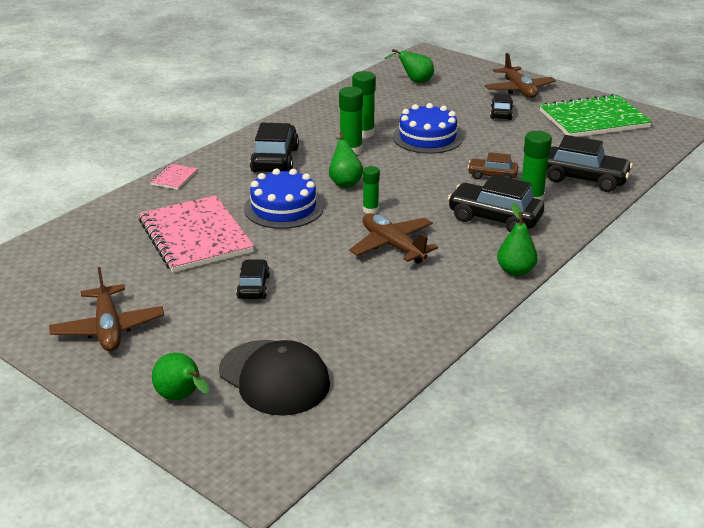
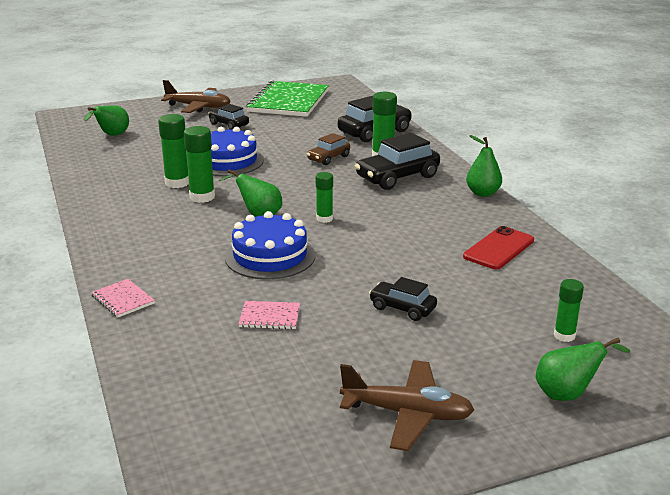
camera: 60 degrees left, 5 degrees down
(195, 236) = (270, 317): pink notebook -> pink notebook, size x0.42
(274, 377) = (564, 335): black cap -> green glue stick
(275, 160) = (167, 235): black car -> none
(392, 246) = (396, 226): brown plane -> none
(405, 307) = (498, 248): none -> red phone

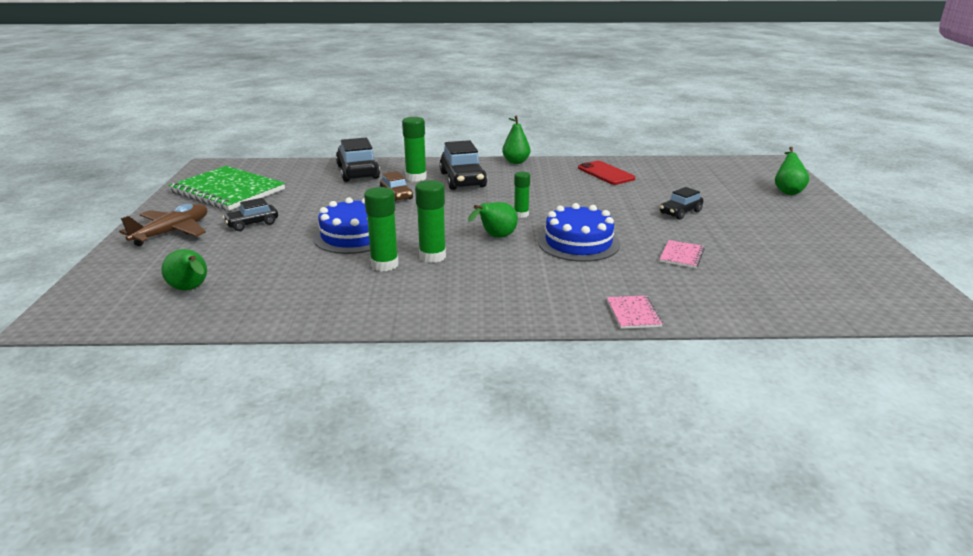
camera: 70 degrees left, 0 degrees up
(123, 299) = (633, 313): pink notebook -> pink notebook turned 75 degrees counterclockwise
(407, 413) = (811, 232): brown plane -> none
(564, 335) = (724, 180): green glue stick -> none

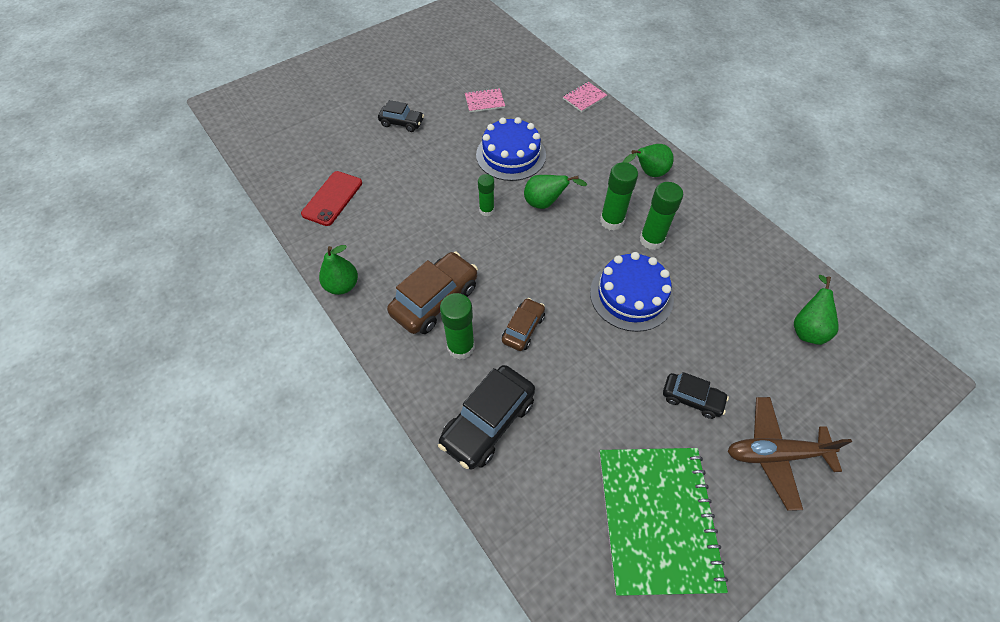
camera: 125 degrees left, 30 degrees up
(462, 180) = (435, 300): black car -> brown car
(787, 191) = (304, 81): green pear -> green pear (648, 173)

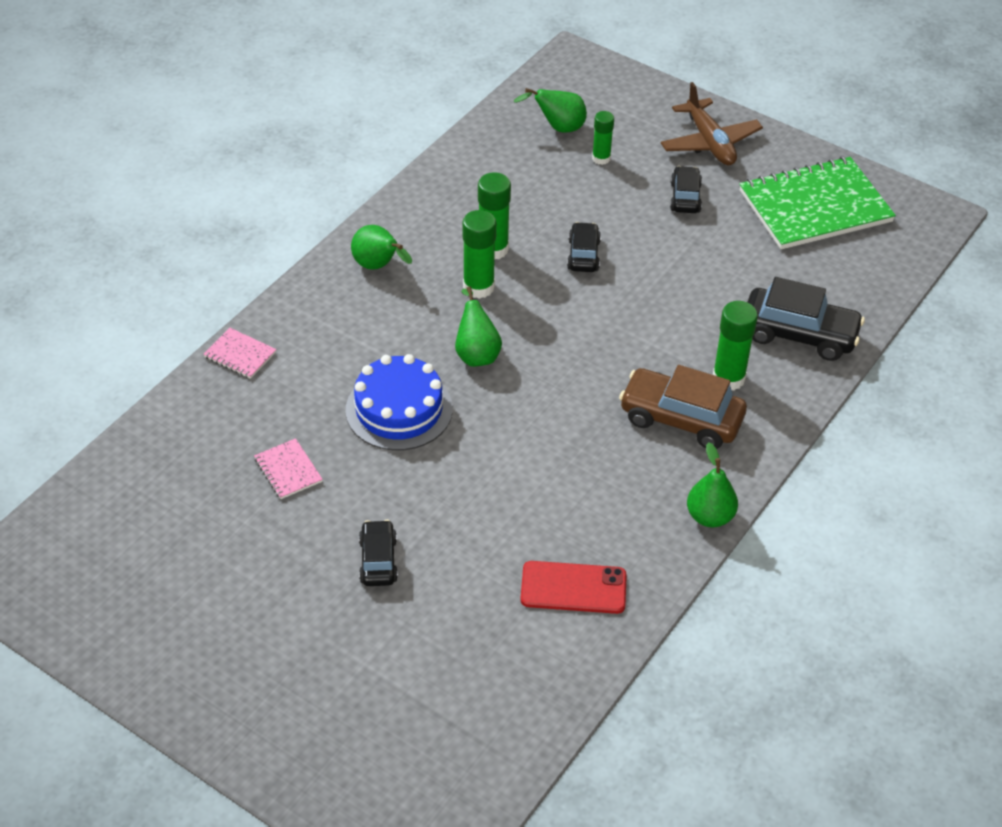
camera: 110 degrees left, 10 degrees down
(486, 210) = (516, 409): green glue stick -> green glue stick (601, 158)
(523, 329) = (676, 332): brown car -> none
(631, 295) = (583, 255): blue cake -> black car

